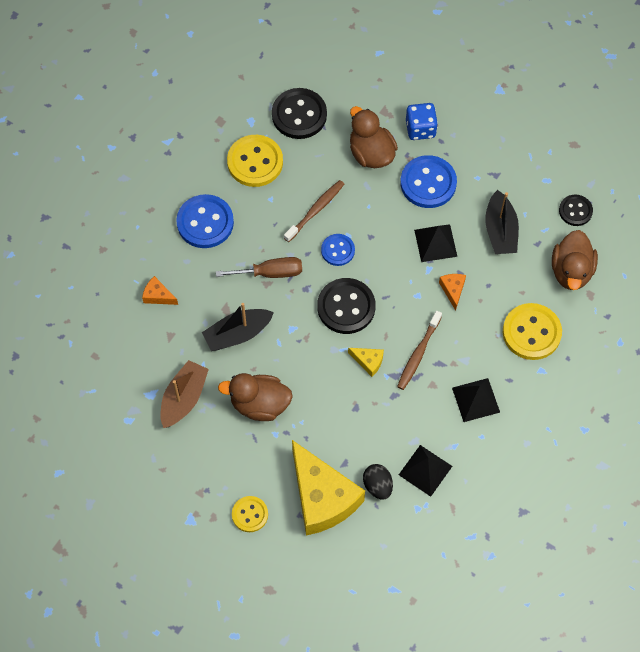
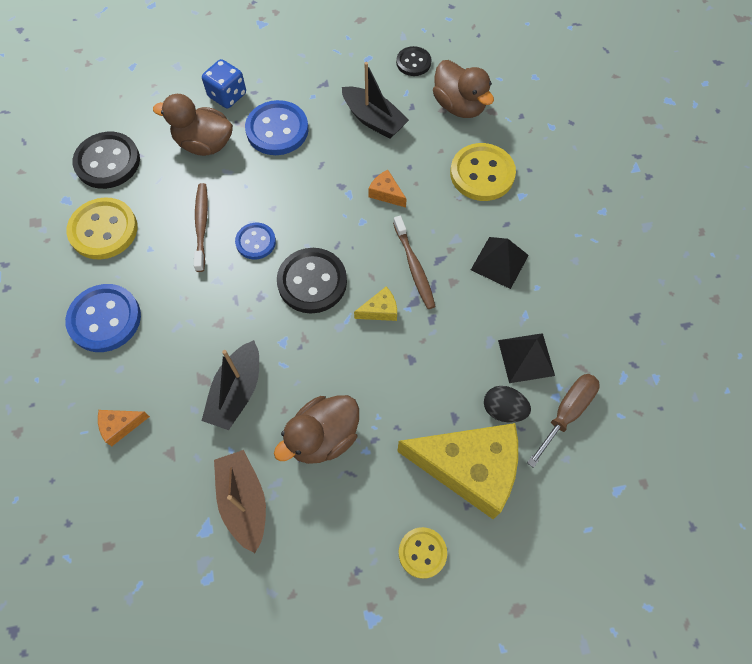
camera: 45 degrees left, 0 degrees up
(270, 273) = (213, 311): brown screwdriver -> brown screwdriver (567, 413)
(435, 243) = (332, 169): black pyramid -> none

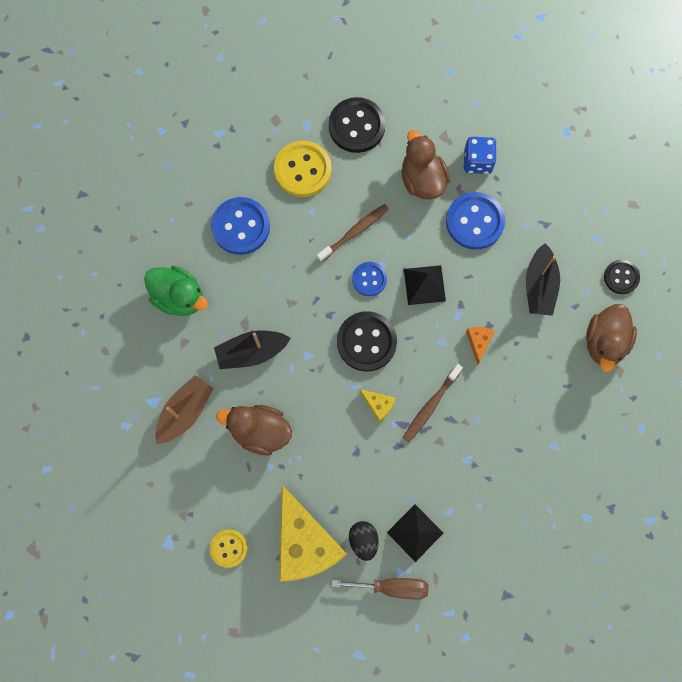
camera: 55 degrees right, 10 degrees up
(120, 426) = (179, 297): orange cheese -> green duck
(482, 174) = (551, 402): yellow button -> none
(499, 262) = (480, 465): black pyramid -> black pyramid (424, 285)

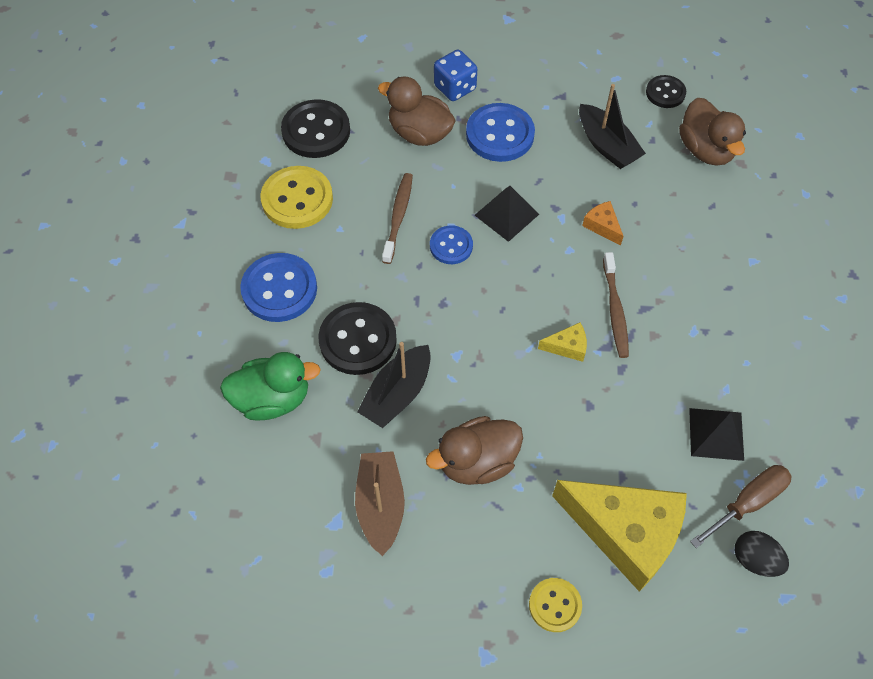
camera: 40 degrees left, 15 degrees down
(363, 540) = (677, 482): black egg -> black egg (755, 560)
(366, 342) = (501, 300): black button -> black button (358, 340)

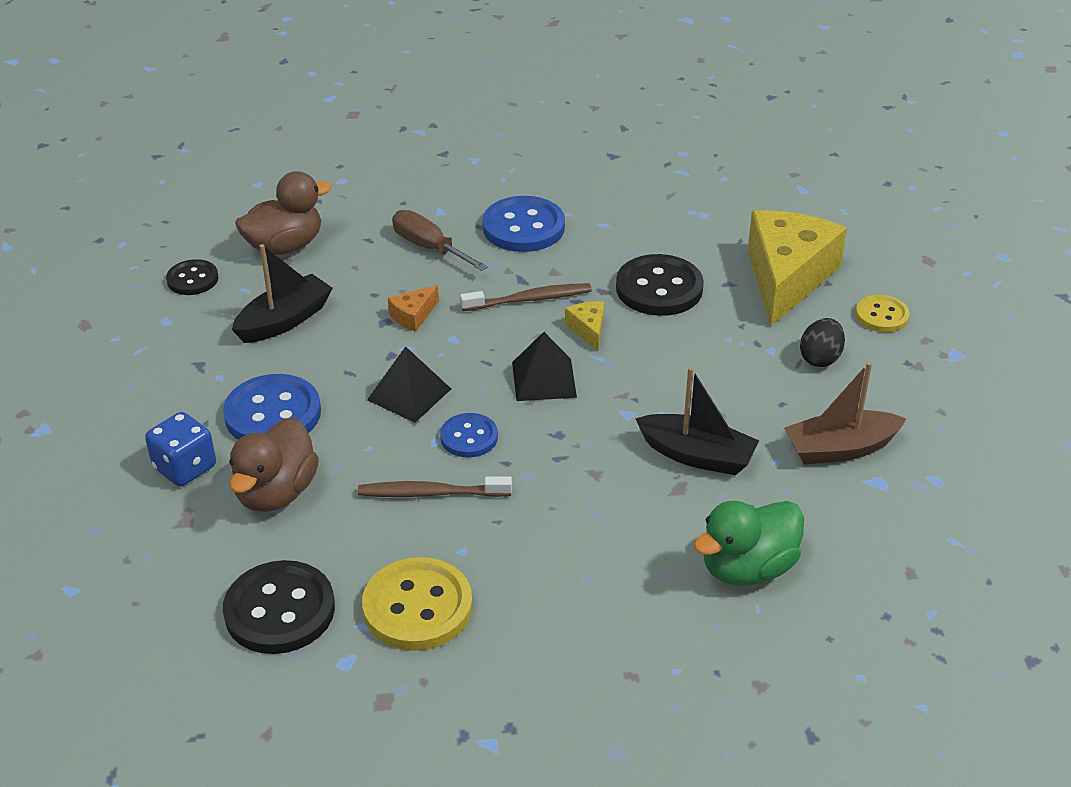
camera: 100 degrees left, 20 degrees down
(272, 399) = (747, 568): green duck -> green duck turned 105 degrees counterclockwise
(279, 289) = (579, 595): blue button -> blue button (523, 227)
(358, 340) = (635, 502): black button -> black button (659, 288)
(477, 462) = (756, 382): brown duck -> none
(716, 434) = (657, 229): black pyramid -> black pyramid (543, 379)
(748, 503) = (721, 209): brown screwdriver -> brown screwdriver (429, 247)
(755, 560) = (776, 205): black egg -> black egg (820, 358)

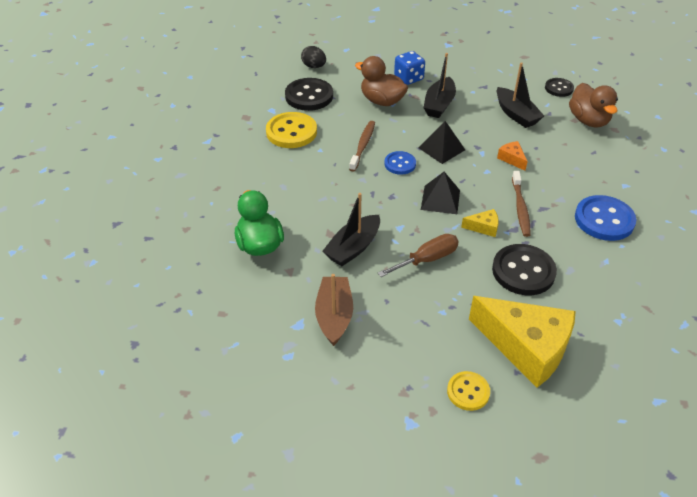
camera: 105 degrees right, 5 degrees up
(273, 414) = (439, 104): blue button -> black boat
(429, 247) = (583, 175): brown screwdriver -> brown screwdriver (427, 259)
(820, 358) = (426, 336): black egg -> black egg (314, 66)

